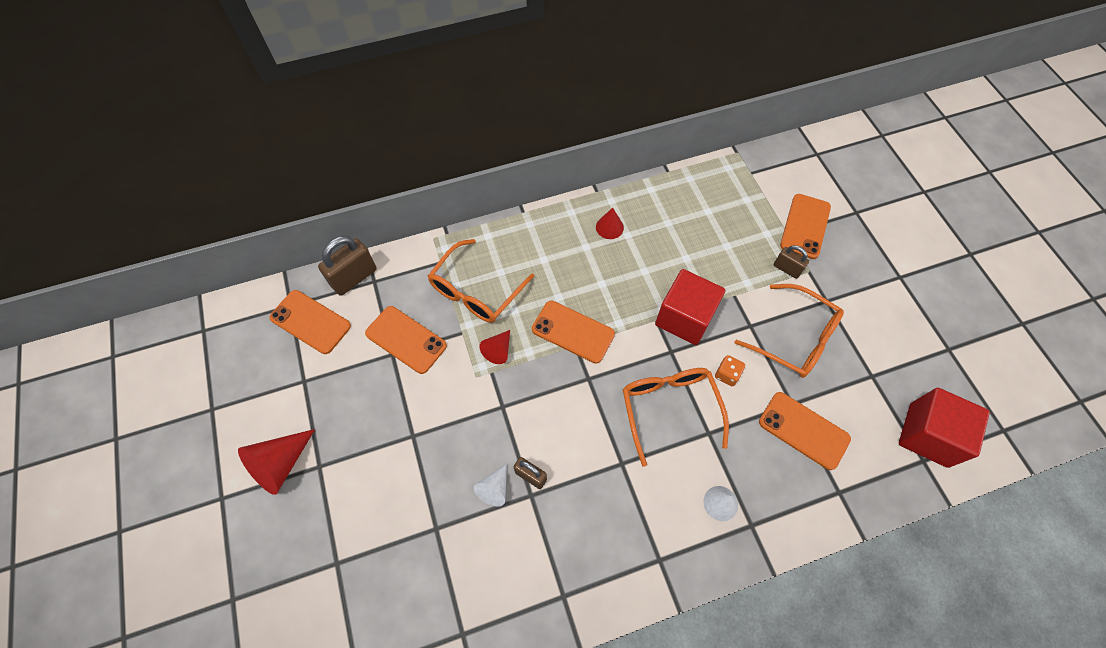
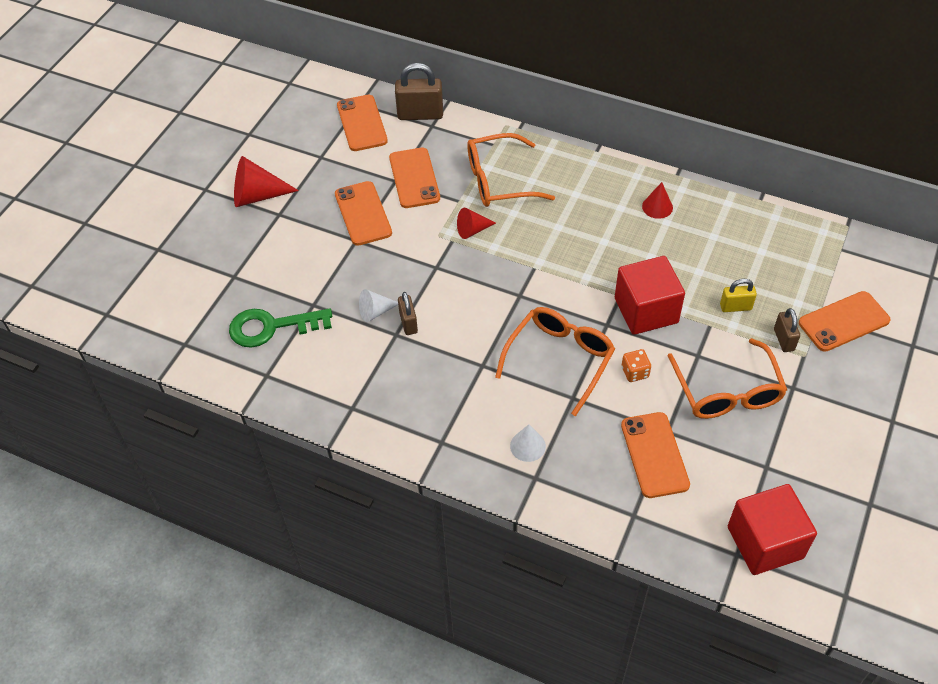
camera: 45 degrees right, 10 degrees down
(421, 582) = (272, 327): none -> green key
(573, 332) = (542, 257): orange phone -> orange phone (363, 213)
(735, 267) = (735, 307): none -> yellow padlock

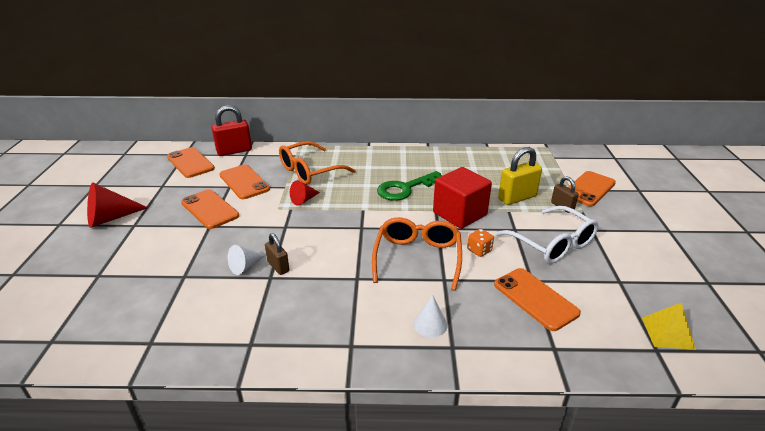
camera: 25 degrees left, 20 degrees down
(272, 327) = (146, 303): green key -> green key (405, 188)
(420, 114) = (234, 151): brown padlock -> red padlock
(657, 207) = (427, 162): red cone -> none
(727, 390) = (551, 243): orange glasses -> white glasses
(735, 307) = (517, 198): yellow padlock -> yellow padlock, size x1.69
(765, 542) = (667, 333): red cube -> yellow pyramid

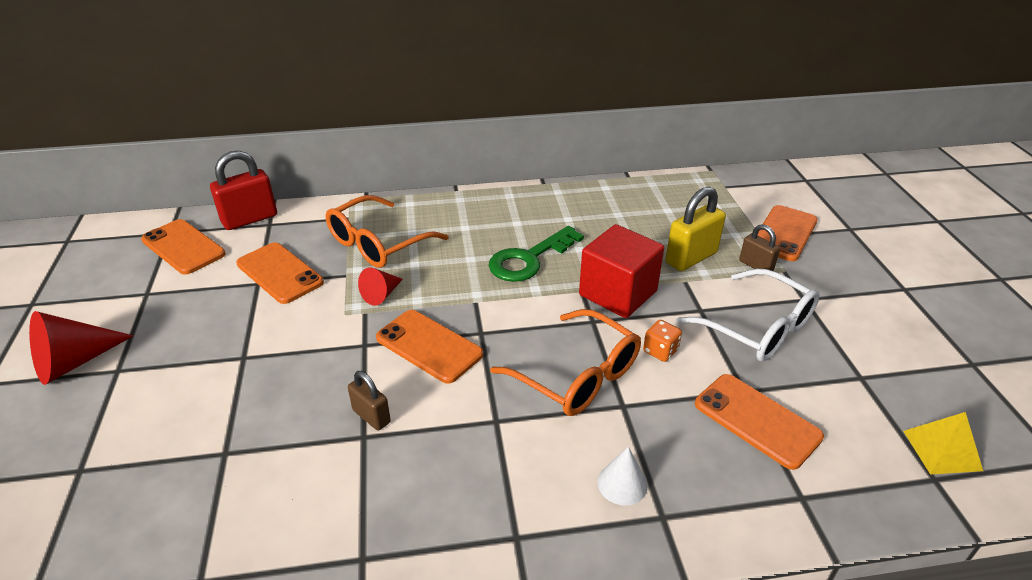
camera: 10 degrees left, 5 degrees up
(210, 209) = (236, 327): orange phone -> orange phone (429, 346)
(245, 266) = (319, 422): white cone -> none
(417, 258) = (576, 375): orange glasses -> orange glasses turned 135 degrees clockwise

